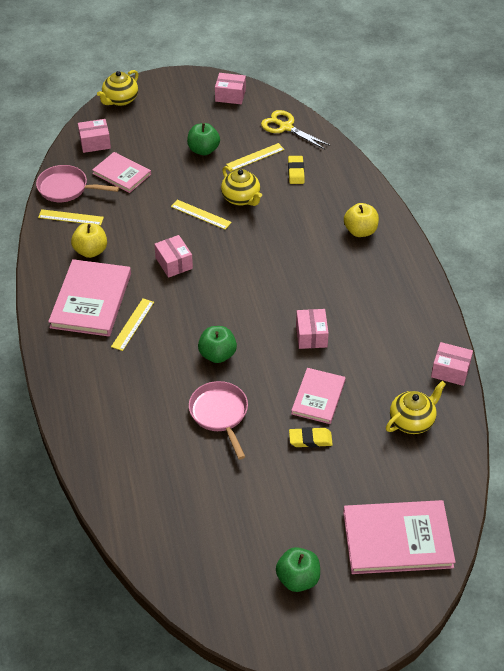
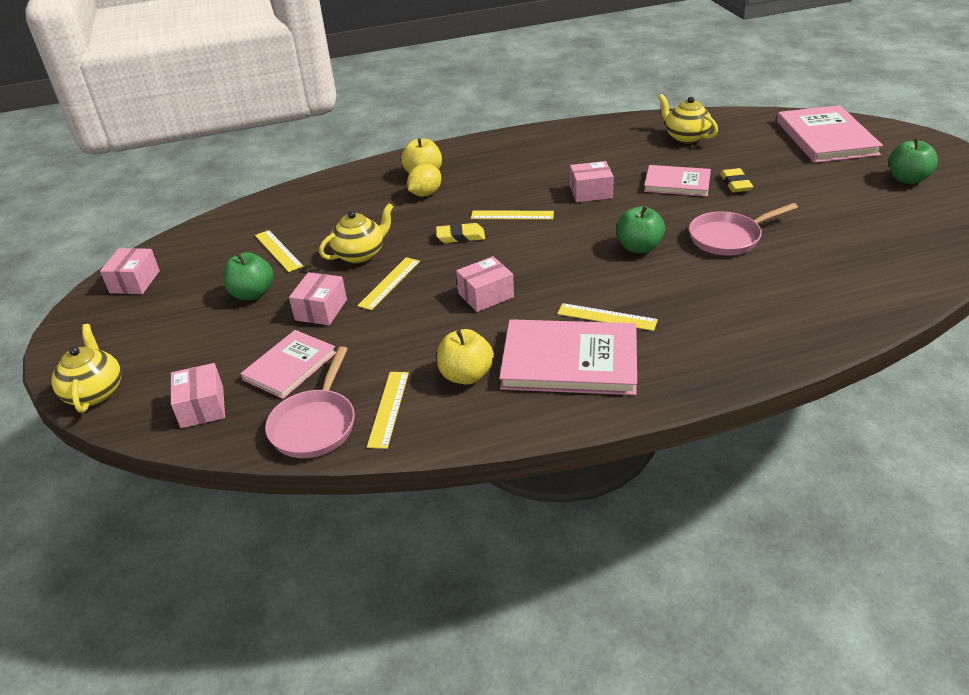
camera: 90 degrees left, 10 degrees down
(120, 100) = (95, 392): yellow teapot -> yellow teapot turned 135 degrees counterclockwise
(282, 283) = (512, 215): none -> yellow ruler
(286, 127) = (223, 232): yellow scissors -> none
(296, 172) = (315, 219): yellow eraser -> yellow eraser (460, 236)
(326, 232) = (425, 194): none -> yellow lemon
(450, 371) = (615, 123): pink box -> pink box (321, 310)

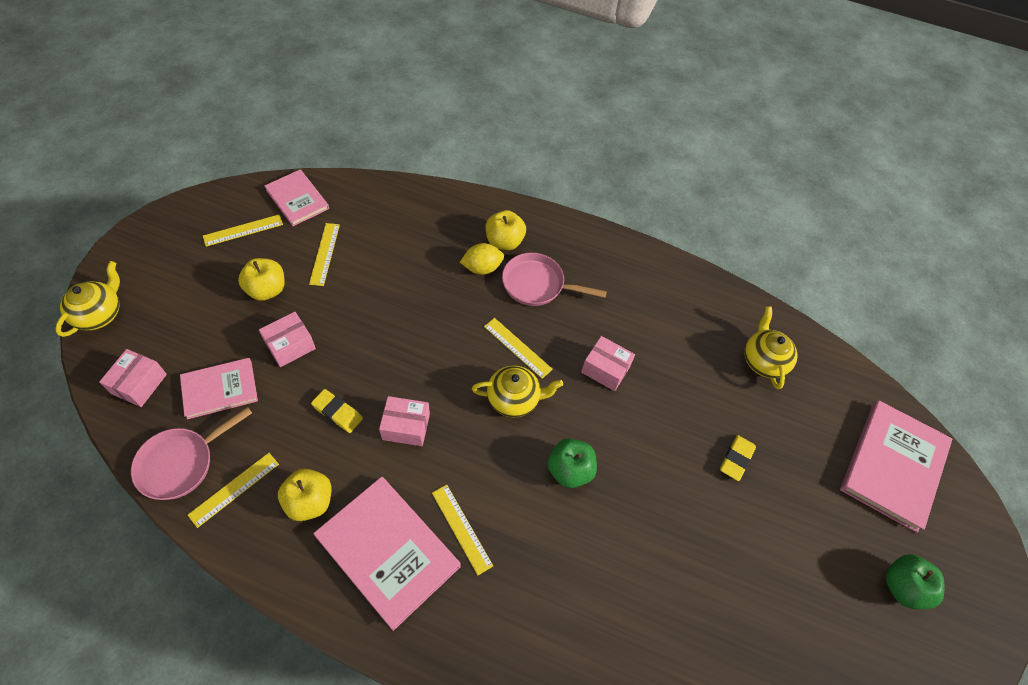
camera: 30 degrees right, 20 degrees up
(135, 282) = (213, 215): pink box -> none
(252, 294) = (267, 290): green apple -> yellow apple
(360, 254) = (371, 304): yellow teapot -> yellow teapot (514, 399)
(389, 283) = (358, 354): yellow ruler -> yellow ruler (243, 230)
(460, 236) = (456, 342): yellow eraser -> yellow eraser (337, 412)
(677, 183) = (687, 416): pink book -> pink book (297, 199)
(728, 238) = (652, 522): pink pan -> pink pan (537, 284)

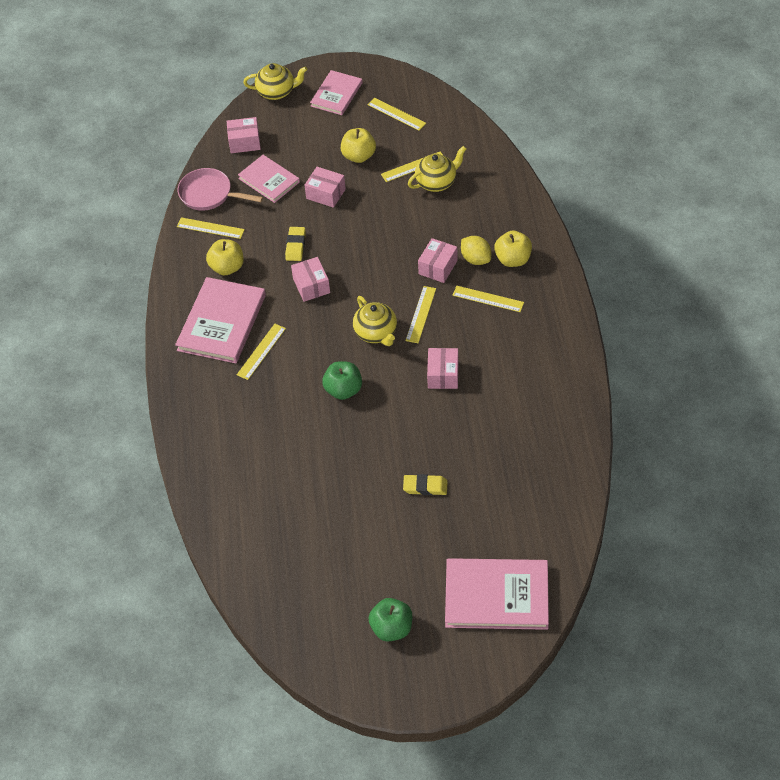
camera: 70 degrees right, 5 degrees down
(297, 199) = (448, 124): pink book -> pink book (336, 94)
(469, 302) = (438, 267): none -> pink box
(537, 284) = (488, 299): pink pan -> yellow ruler
(763, 361) = (532, 474): yellow teapot -> yellow teapot (437, 182)

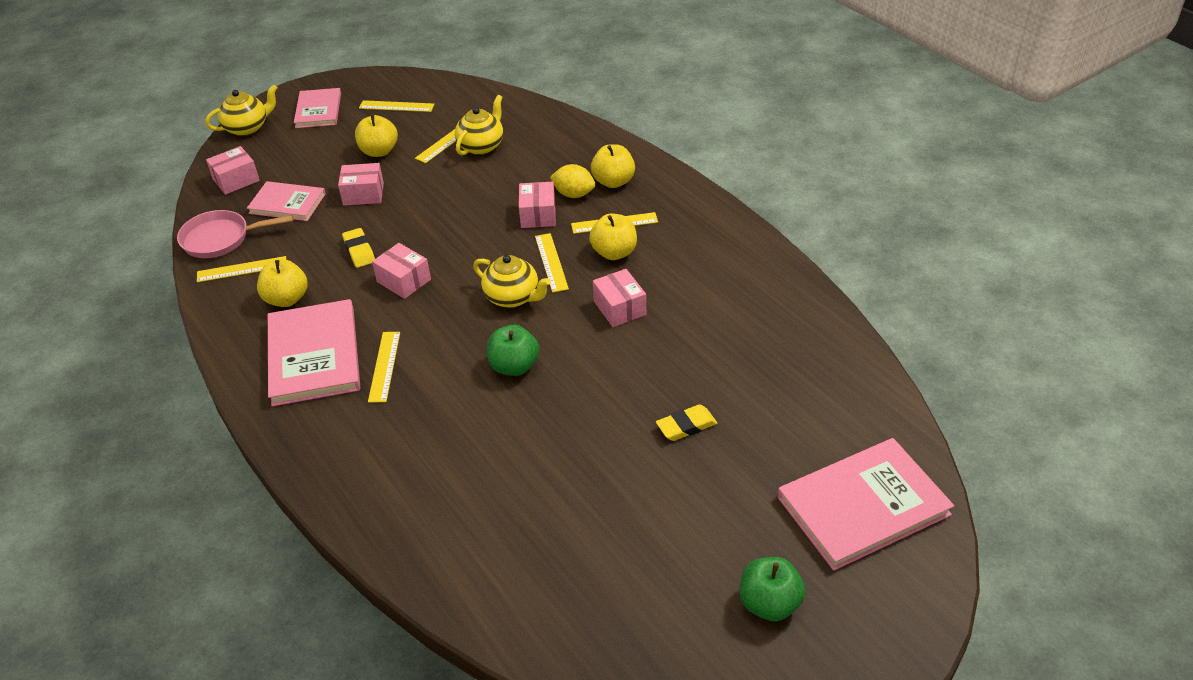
camera: 30 degrees left, 10 degrees down
(470, 325) = (614, 253): none -> yellow apple

